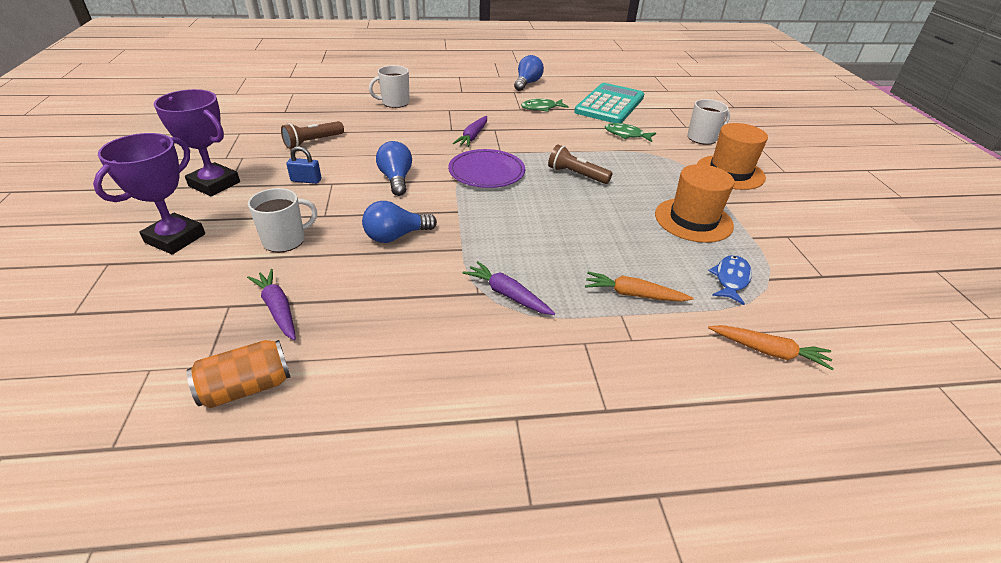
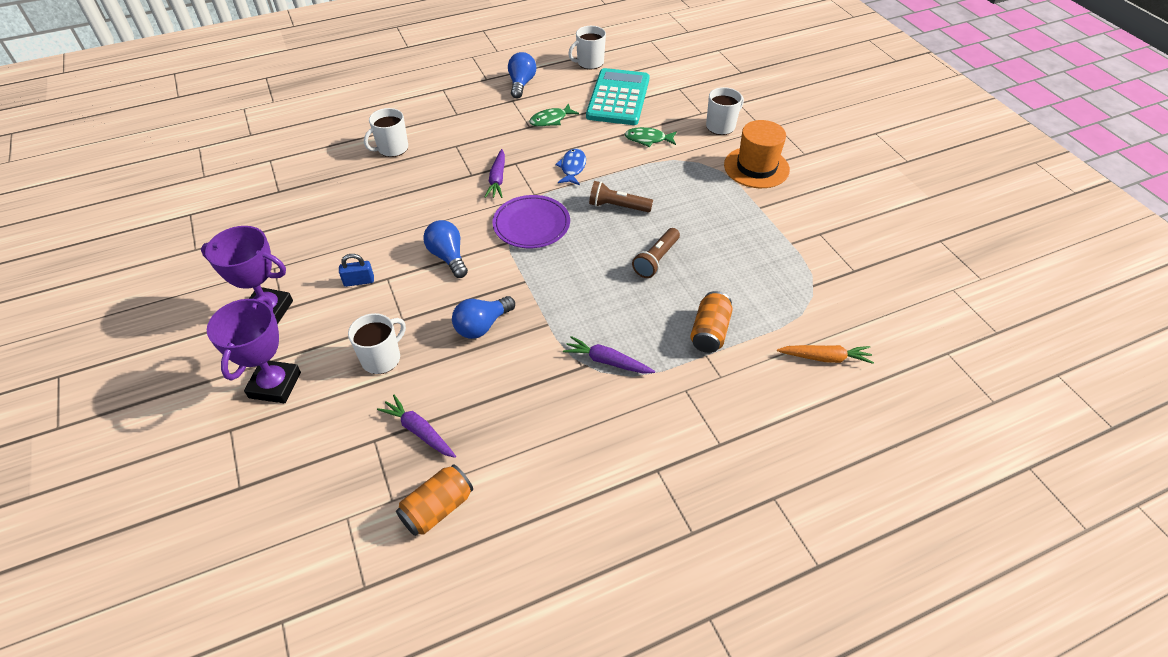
camera: 15 degrees left, 10 degrees up
(313, 142) = (336, 228): brown flashlight -> brown flashlight (656, 260)
(593, 80) = (589, 63): none -> white mug
(633, 294) = (709, 332): orange carrot -> orange can
(693, 220) = (737, 236): orange hat -> none
(731, 279) = (783, 294): blue fish -> blue fish (572, 168)

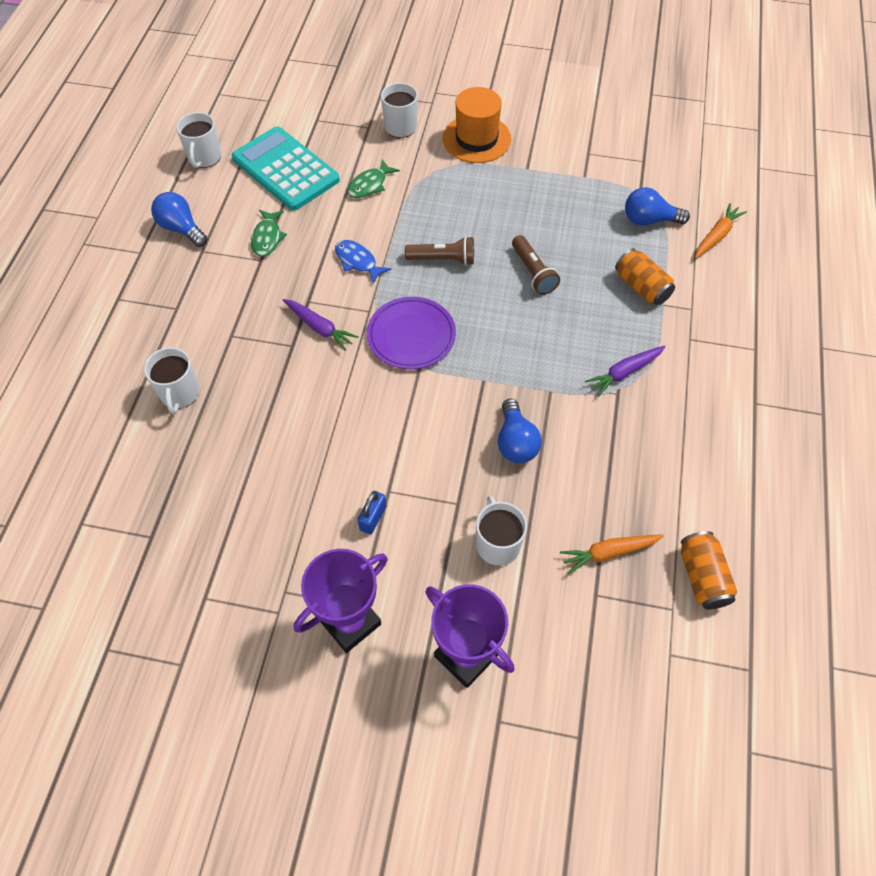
camera: 55 degrees left, 10 degrees up
(419, 431) = (609, 552): purple carrot -> orange carrot
(448, 257) = (400, 424): blue light bulb -> blue light bulb (649, 220)
(618, 206) = (443, 259): brown flashlight -> brown flashlight turned 135 degrees counterclockwise

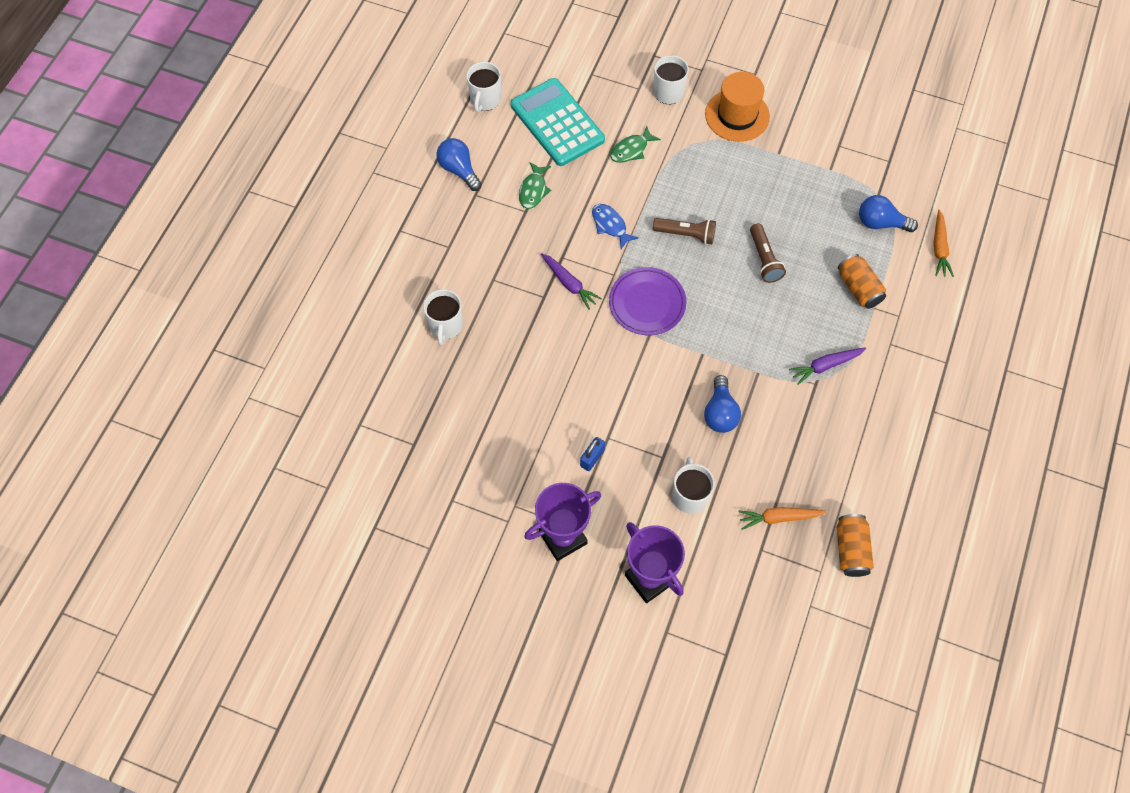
camera: 10 degrees right, 5 degrees up
(716, 236) = (939, 248): orange carrot -> orange carrot turned 135 degrees clockwise

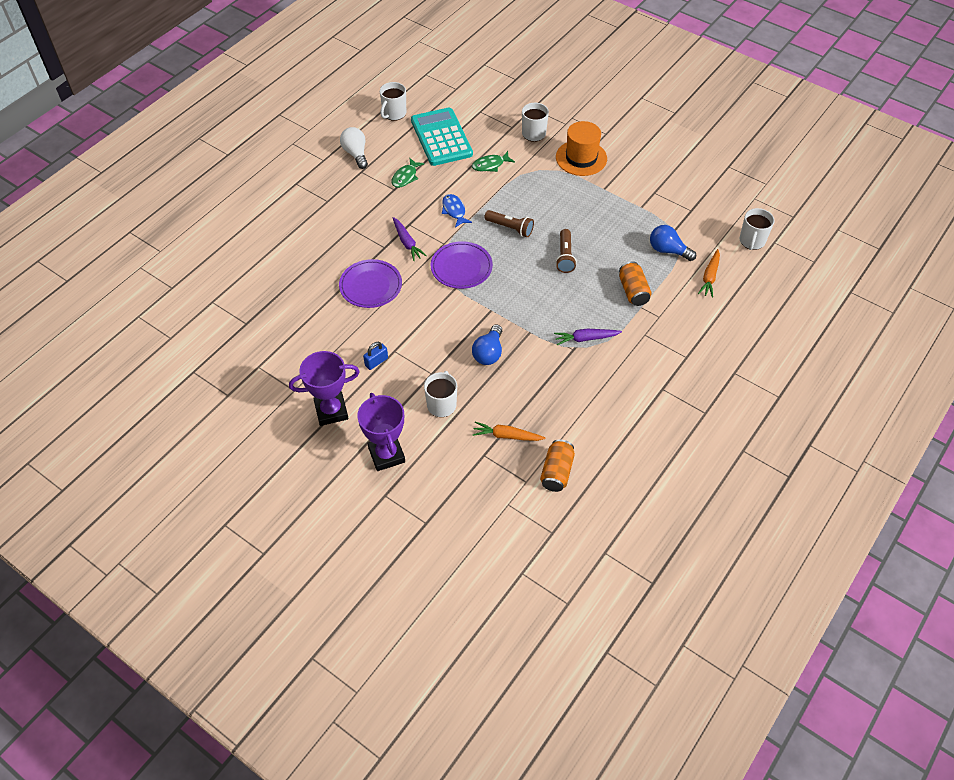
camera: 15 degrees right, 10 degrees down
(446, 326) = (303, 251): white mug -> white mug (752, 241)
(459, 170) = (356, 154): blue light bulb -> white light bulb
(547, 355) = (370, 286): none -> purple plate

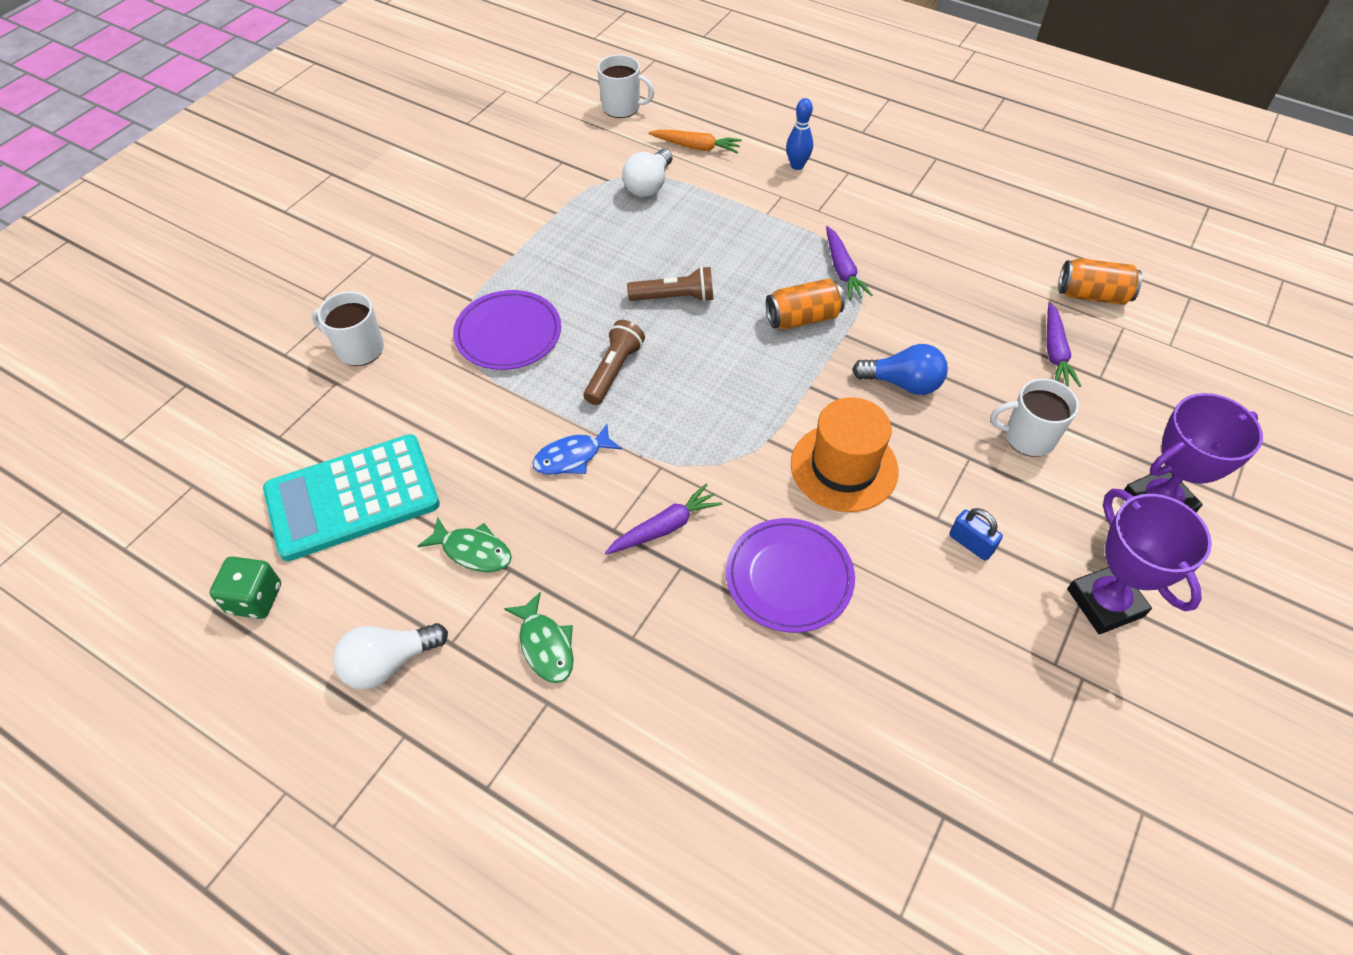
camera: 95 degrees left, 0 degrees up
(394, 113) = (255, 598): white mug -> green dice
(461, 267) = (718, 434): purple plate -> purple plate (508, 334)
(490, 165) = (444, 409): green fish -> green fish (545, 645)
(507, 436) = (1055, 352): orange carrot -> purple carrot
(581, 158) = (434, 283): orange hat -> orange hat (844, 467)
(633, 291) = (737, 221): orange can -> orange can (802, 318)
(668, 250) = (649, 185): blue light bulb -> white light bulb
(692, 329) = (797, 165): none -> blue bowling pin

